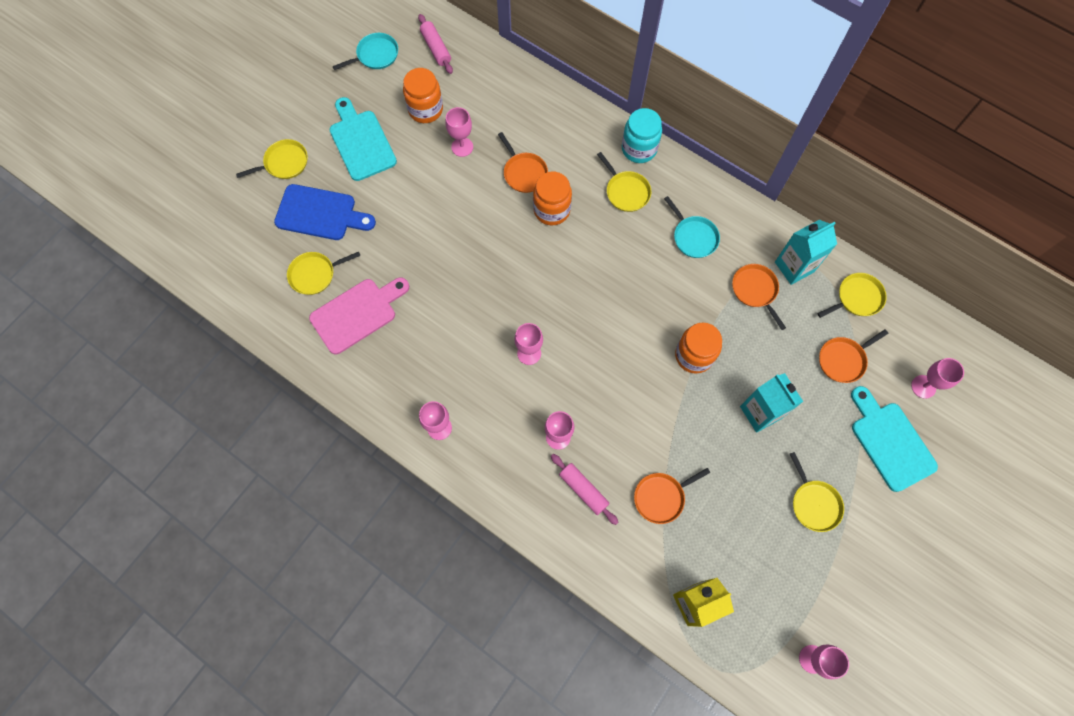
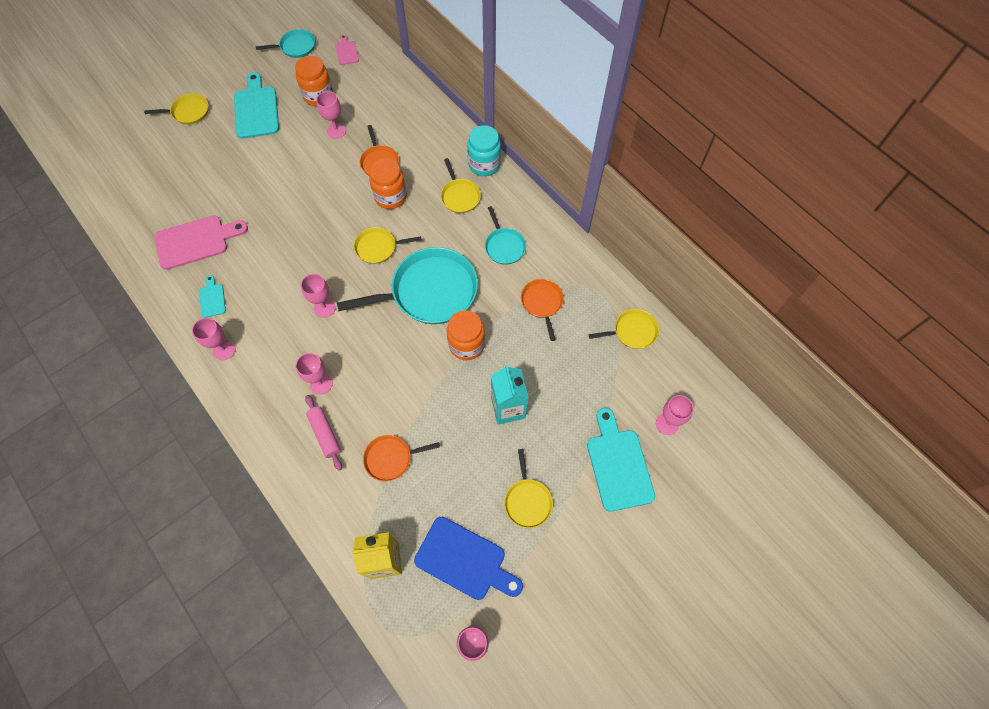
camera: 15 degrees right, 5 degrees down
(315, 274) = (175, 202): yellow pan -> yellow pan (378, 247)
(320, 213) = (200, 156): blue cutting board -> blue cutting board (464, 560)
(402, 374) = (212, 299): none -> turquoise cutting board
(436, 48) = (346, 51): pink rolling pin -> pink cutting board
(634, 307) = (430, 291): none -> turquoise pan
(794, 267) = (584, 292): turquoise carton -> none
(843, 360) = (600, 382): orange pan -> none

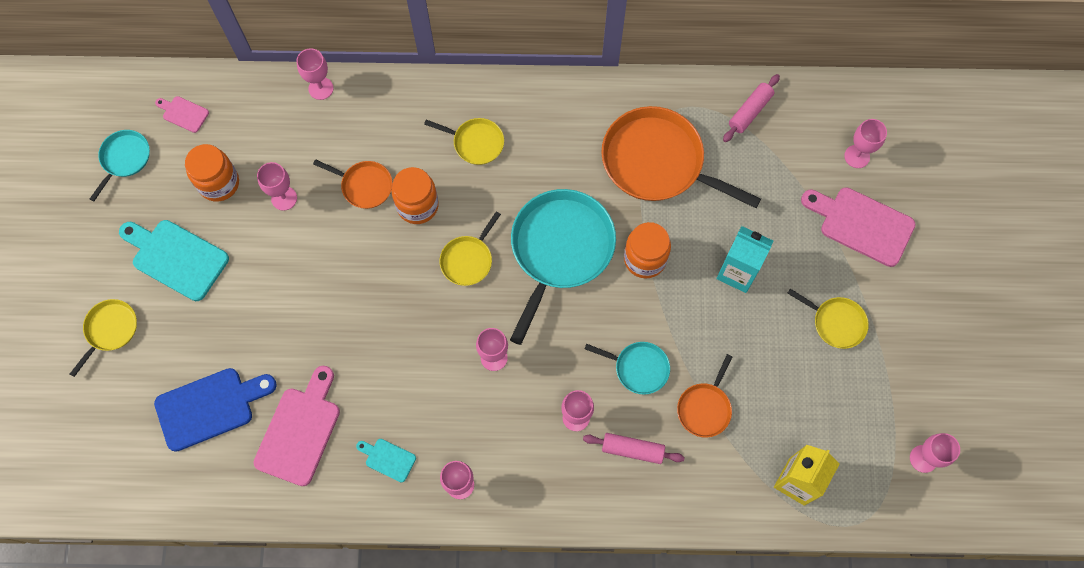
camera: 50 degrees left, 5 degrees up
(421, 99) = (321, 88): none -> pink goblet
(464, 560) = (848, 414): blue cutting board -> blue cutting board (210, 407)
(484, 164) = (458, 93): turquoise jar -> none
(504, 246) = (568, 147): turquoise pan -> turquoise pan (638, 368)
(542, 303) = (657, 162): orange pan -> orange pan, size x2.00
(618, 465) = (862, 224): turquoise cutting board -> pink cutting board
(632, 331) = (750, 111): yellow pan -> pink rolling pin

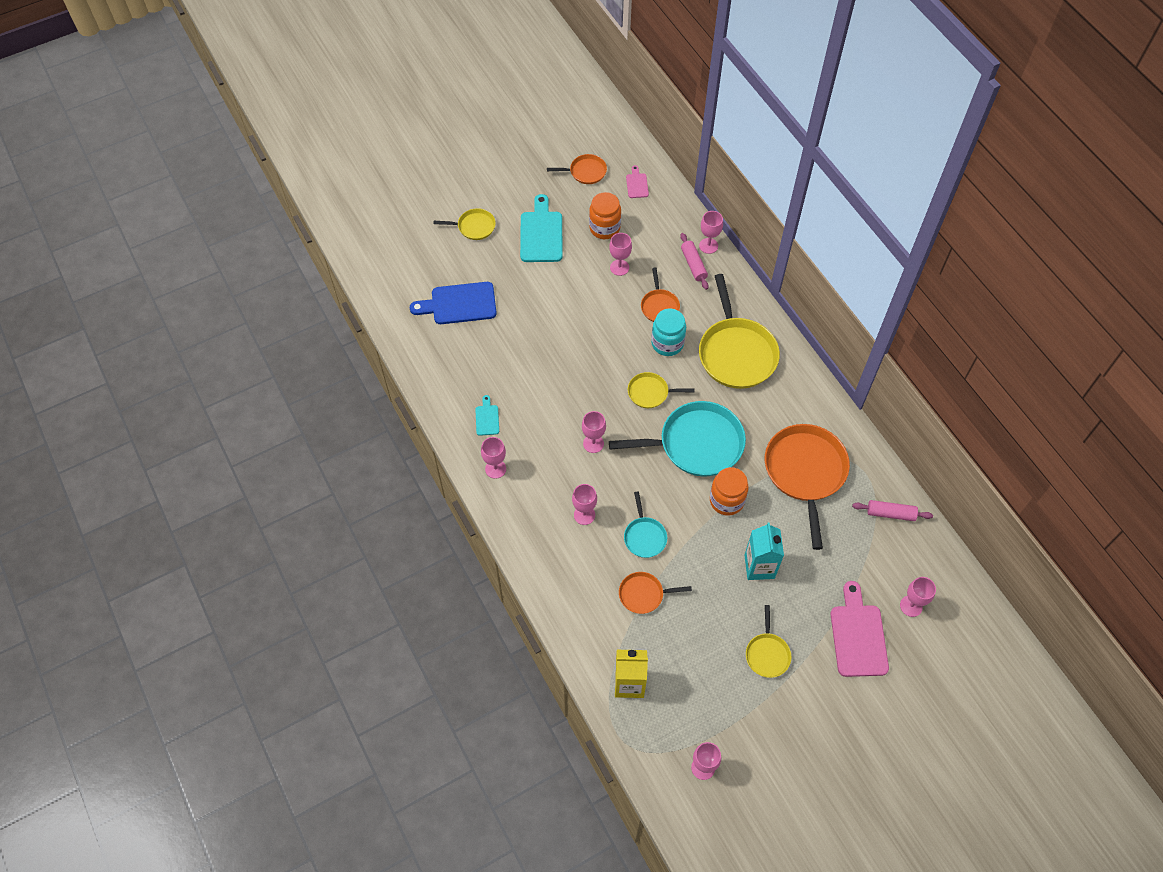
camera: 60 degrees right, 10 degrees down
(124, 158) = (585, 172): turquoise pan -> orange pan
(210, 407) = (459, 304): blue cutting board -> blue cutting board turned 135 degrees clockwise
(300, 431) = (474, 360): pink cutting board -> none
(417, 205) = (667, 343): orange jar -> turquoise jar
(476, 143) = (736, 353): yellow pan -> yellow pan, size x2.00
(632, 449) = (584, 562): pink rolling pin -> pink rolling pin (693, 265)

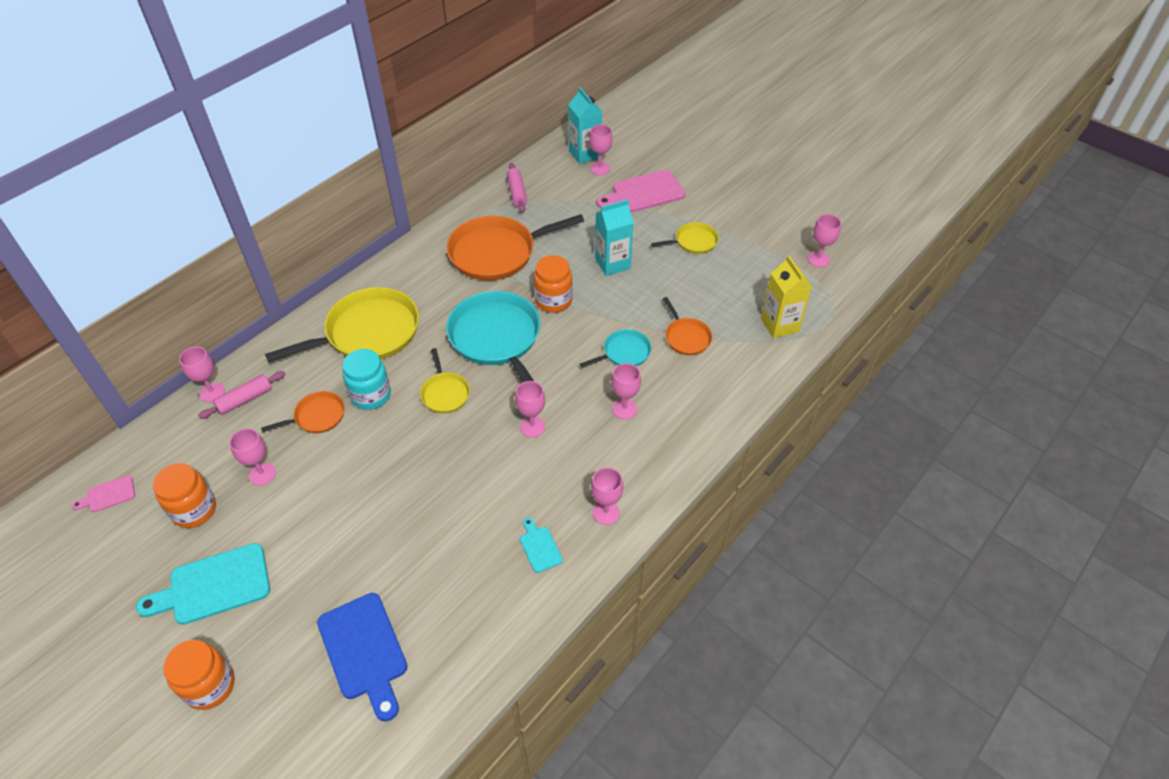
camera: 110 degrees left, 10 degrees down
(474, 227) = (210, 686): yellow pan -> orange jar
(487, 418) = (539, 547): turquoise cutting board -> turquoise cutting board turned 90 degrees clockwise
(585, 172) = (85, 565): orange pan -> none
(941, 599) = (585, 154): none -> turquoise carton

